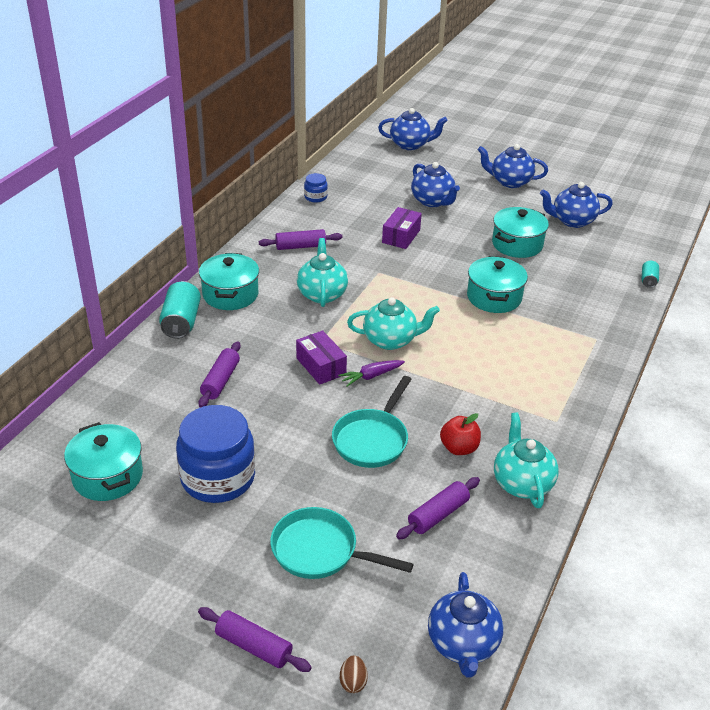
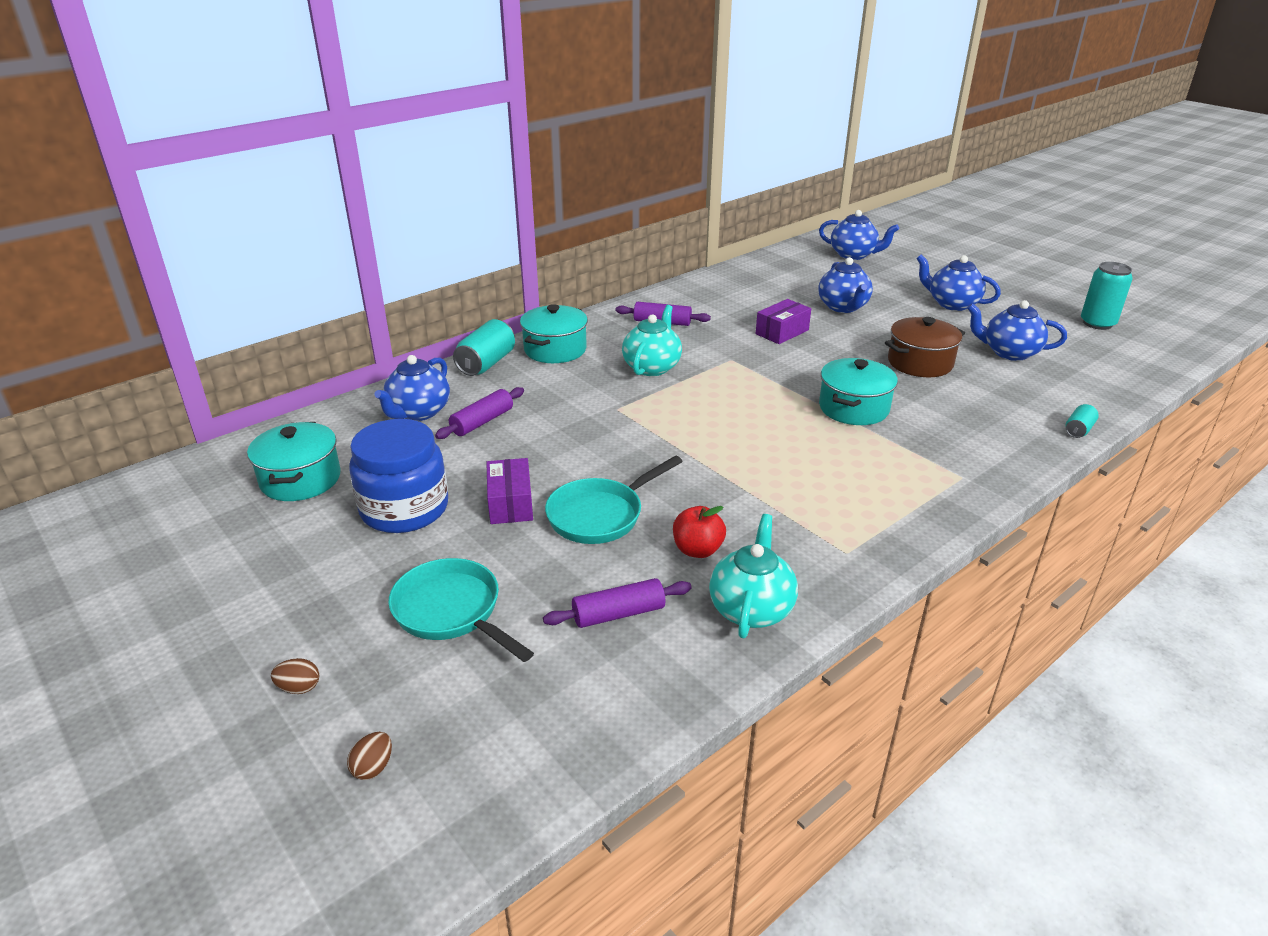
camera: 25 degrees right, 5 degrees down
(254, 646) = (299, 688): purple rolling pin -> brown egg
(315, 197) = (712, 283): blue jar -> none
(321, 366) = (598, 432): purple box -> purple box (510, 503)
(371, 376) = (647, 453): purple carrot -> none
(391, 340) = (696, 424): turquoise teapot -> none
(463, 644) = (538, 772): blue teapot -> blue teapot (418, 412)
(517, 244) = (920, 363): turquoise pot -> brown pot
(616, 180) = (1097, 323): none -> turquoise can

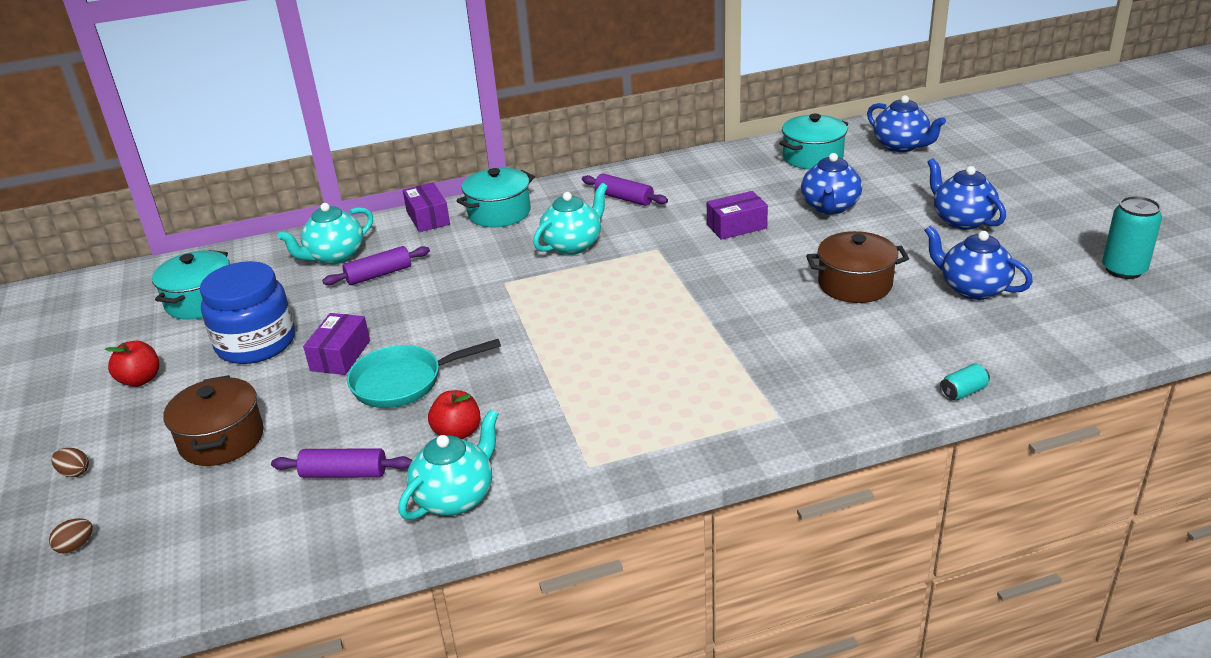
camera: 25 degrees right, 0 degrees up
(297, 572) = (140, 380): none -> red apple
(418, 412) = (334, 256): blue teapot -> turquoise teapot
(452, 611) = (222, 439): turquoise pan -> brown pot
(486, 363) = (428, 218): turquoise can -> purple box
(853, 408) = (734, 322): turquoise pot -> turquoise pot (812, 157)

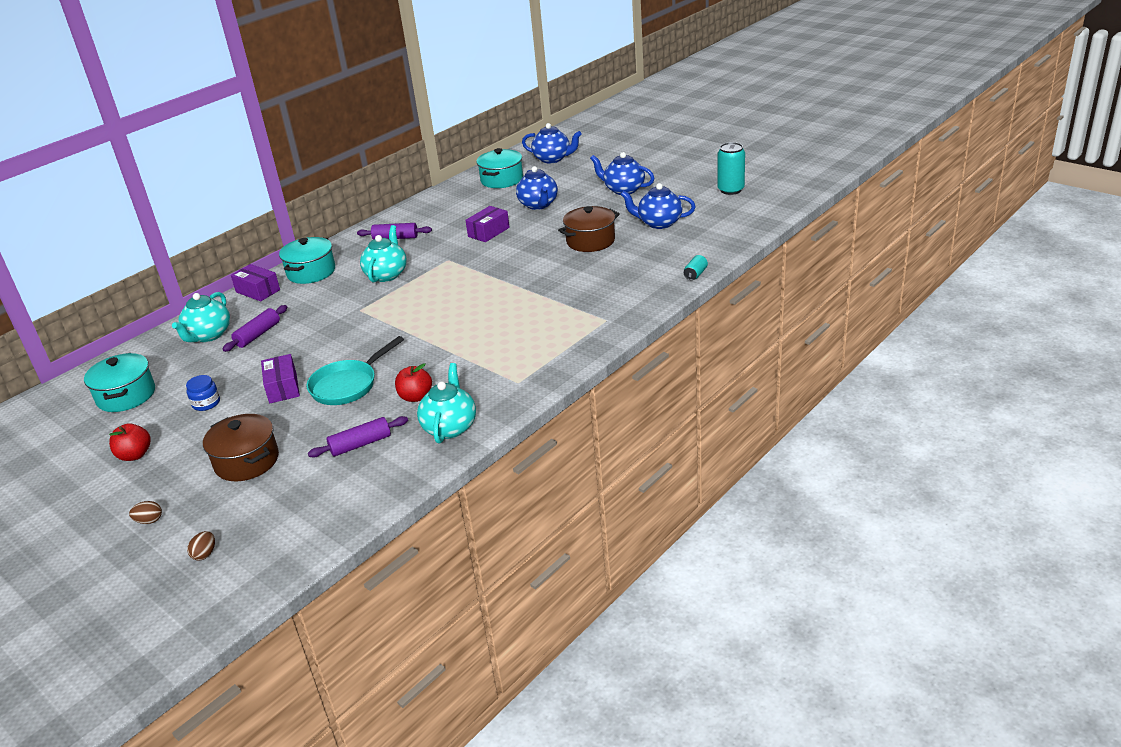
camera: 30 degrees left, 0 degrees up
(256, 343) = (206, 403): blue jar -> blue jar, size x0.44

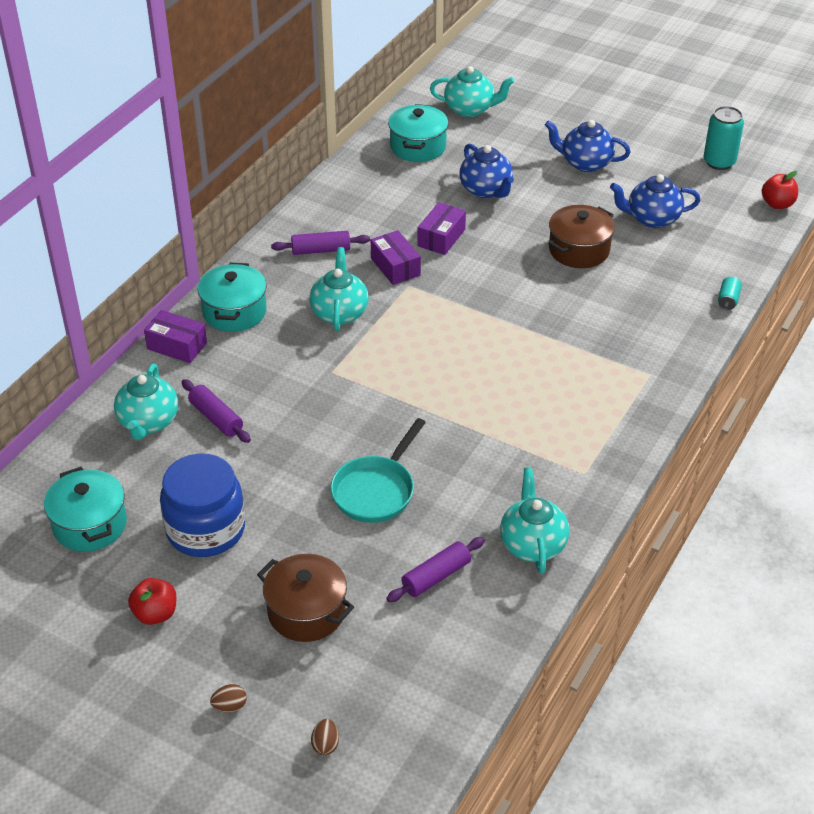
camera: 15 degrees left, 10 degrees up
(206, 403) = (206, 529): blue jar -> blue jar, size x2.25
(258, 335) = (216, 418): purple rolling pin -> purple rolling pin turned 60 degrees counterclockwise
(283, 387) = (294, 499): purple box -> purple box (395, 267)
(415, 397) = (470, 503): red apple -> red apple (777, 204)
(553, 159) = (470, 109): blue teapot -> turquoise teapot

